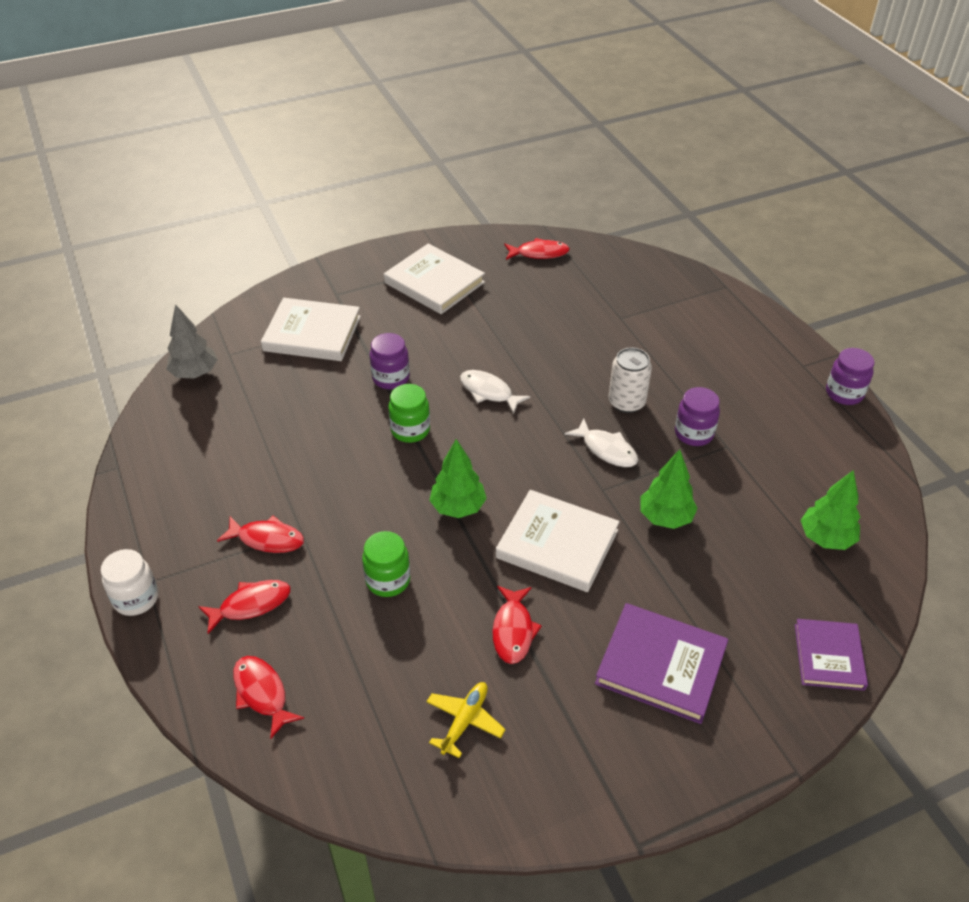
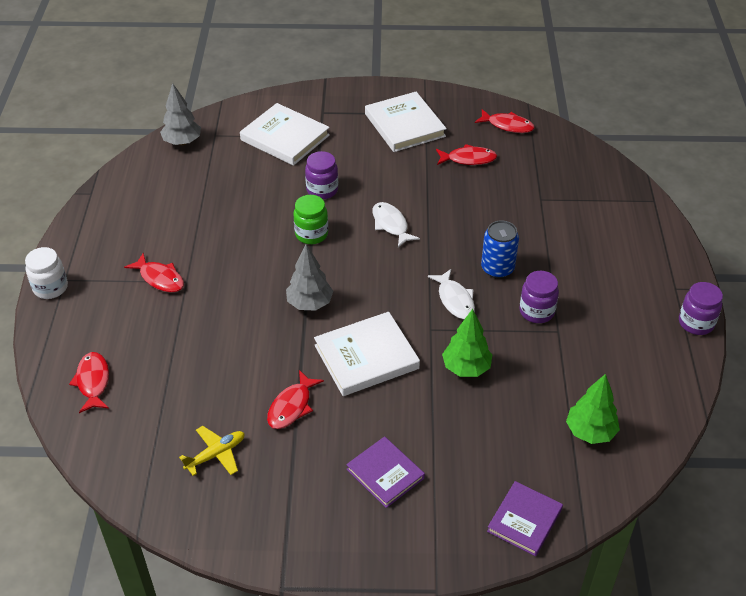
camera: 25 degrees right, 0 degrees up
(251, 605) = (121, 320): red fish -> red fish (468, 159)
(388, 580) = (225, 337): green jar -> none
(458, 507) = (309, 303): green tree -> grey tree
(557, 544) = (366, 357): white book -> white book turned 75 degrees counterclockwise
(626, 402) = (497, 268): white can -> blue can
(661, 665) = (385, 474): purple book -> purple book, size x0.66

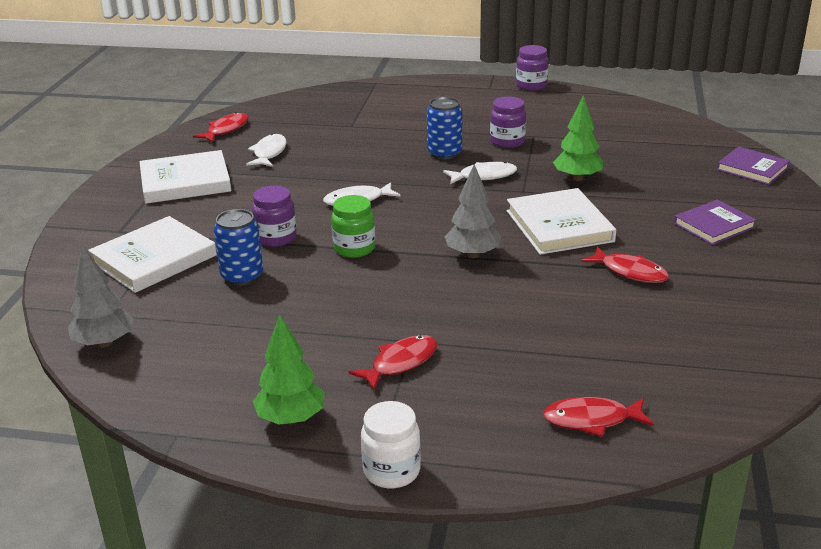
camera: 80 degrees left, 15 degrees down
(216, 454) = (704, 322): yellow plane -> none
(265, 184) = (242, 276): none -> blue can
(468, 159) = (269, 153): red fish -> white fish
(590, 432) = (652, 135): green tree -> green tree (291, 418)

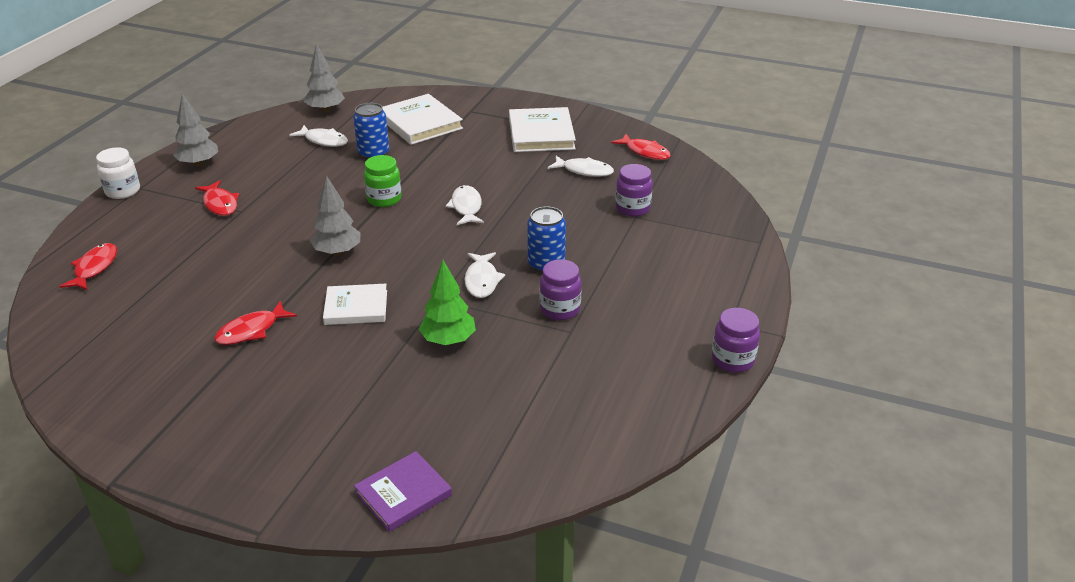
camera: 100 degrees right, 5 degrees up
(207, 322) = (324, 141): none -> white fish
(276, 238) = (422, 168): purple jar -> purple jar (632, 208)
(291, 418) = (199, 164): green tree -> grey tree
(559, 226) = (356, 307): white book -> white book, size x0.66
(714, 225) = (293, 411): purple book -> none

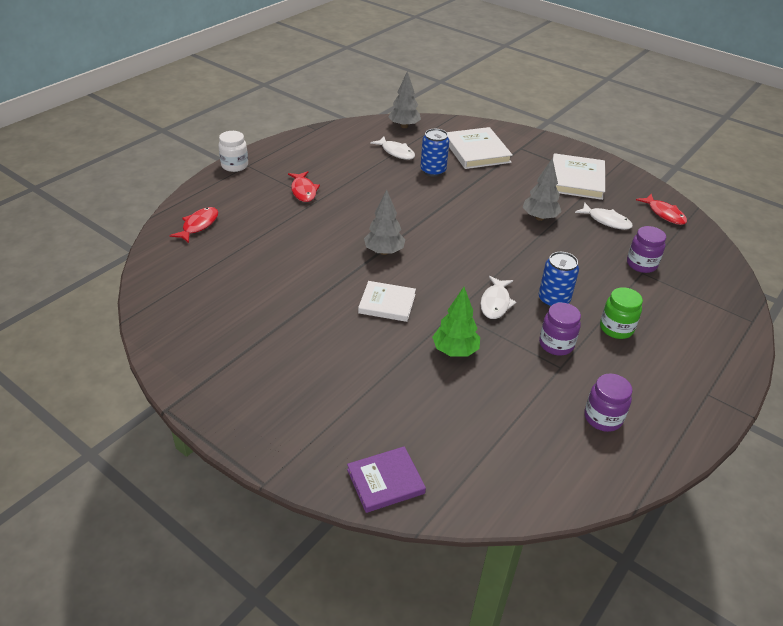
camera: 15 degrees right, 5 degrees up
(199, 164) = (296, 154): grey tree -> grey tree (539, 218)
(251, 330) = (301, 305): red fish -> none
(384, 199) = (432, 213): green jar -> green jar (616, 328)
(466, 207) = (497, 233): white fish -> none
(732, 360) = (702, 430): purple jar -> purple jar (603, 418)

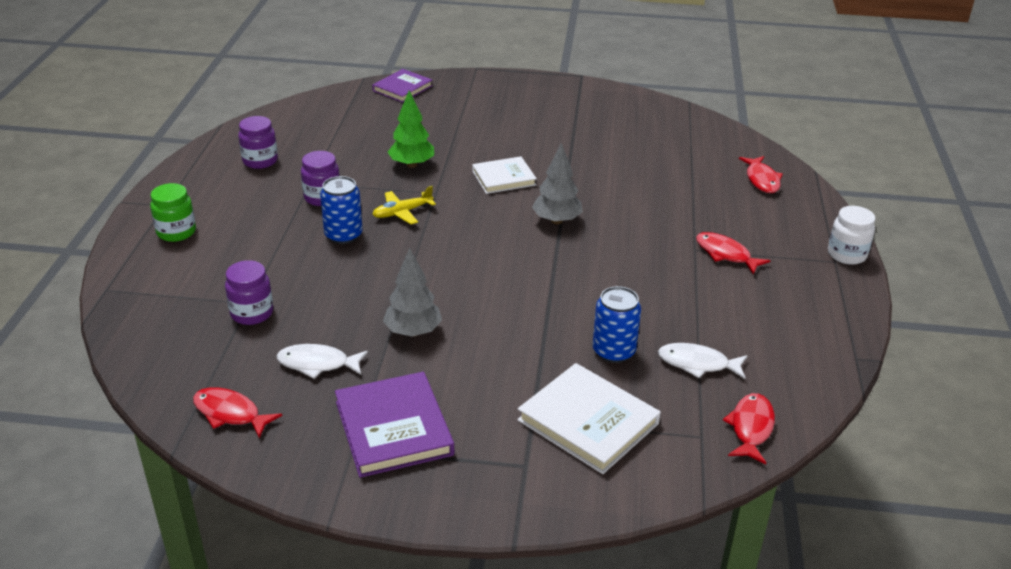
camera: 150 degrees right, 5 degrees down
(404, 126) = (751, 428): grey tree -> red fish
(495, 303) = (402, 212): white fish -> yellow plane
(576, 180) = (394, 428): white book -> purple book
(616, 328) = (266, 230): green jar -> green jar (176, 232)

